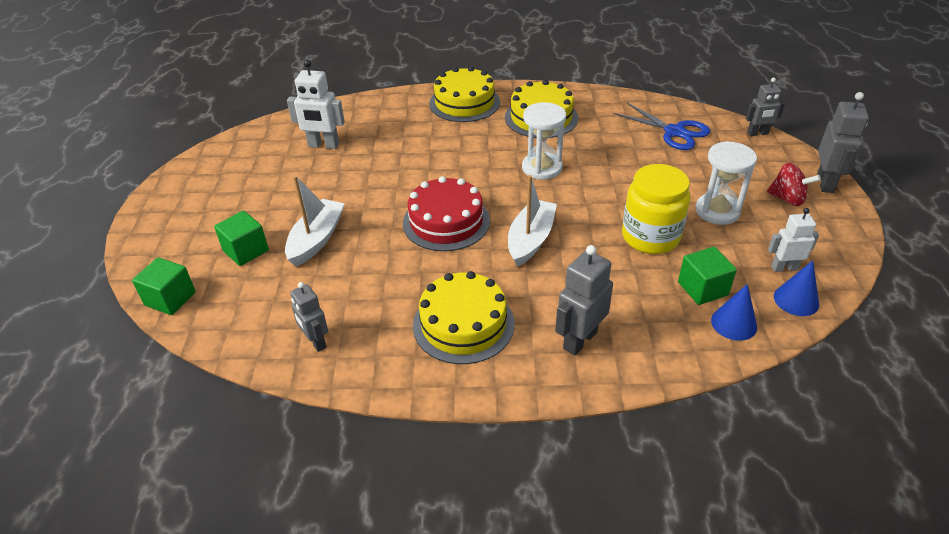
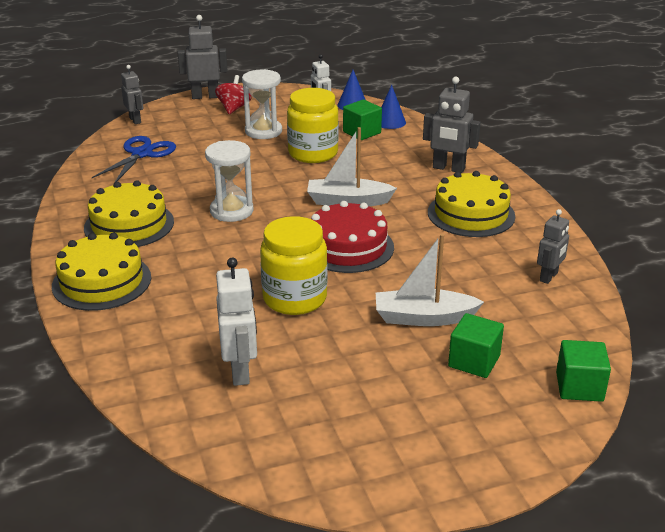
camera: 110 degrees left, 10 degrees down
(388, 180) = (295, 298): none -> yellow jar

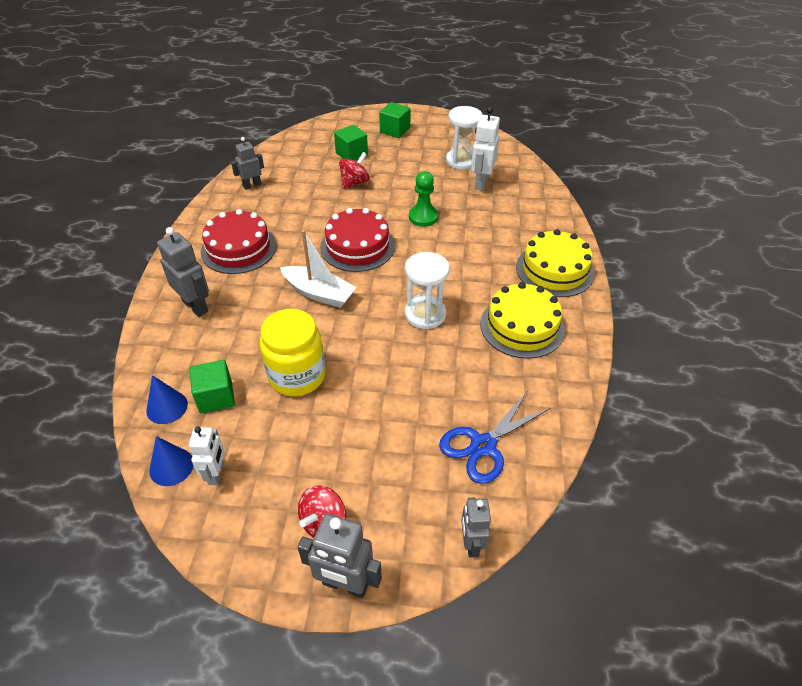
camera: 155 degrees left, 15 degrees up
(263, 131) = (320, 443): white hourglass -> white hourglass (461, 161)
(295, 298) = (423, 217): yellow jar -> green pawn
(424, 318) = (354, 183): white boat -> red spinning top
(471, 214) = (238, 248): yellow cake -> red cake
(579, 387) = (314, 131): green cube -> green cube (395, 130)

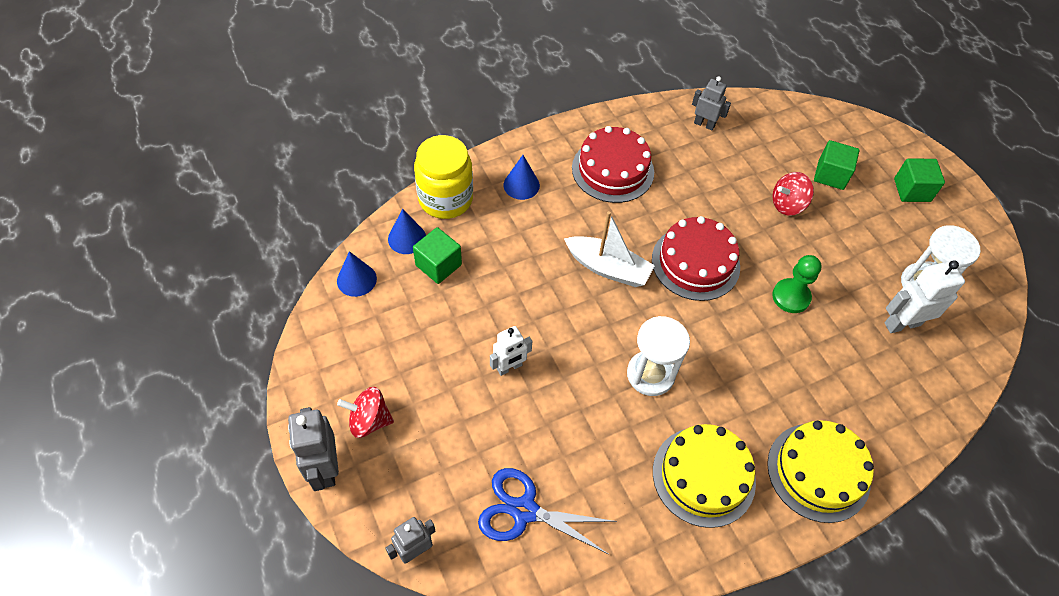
camera: 55 degrees right, 10 degrees up
(195, 306) = (521, 185): grey robot -> blue cone
(216, 473) = (368, 314): white robot -> white robot (509, 367)
(297, 376) = (500, 310): yellow jar -> yellow jar (445, 199)
(319, 293) = (607, 268): white boat -> white boat turned 60 degrees counterclockwise
(354, 183) = (787, 204): red spinning top -> red spinning top turned 150 degrees clockwise

